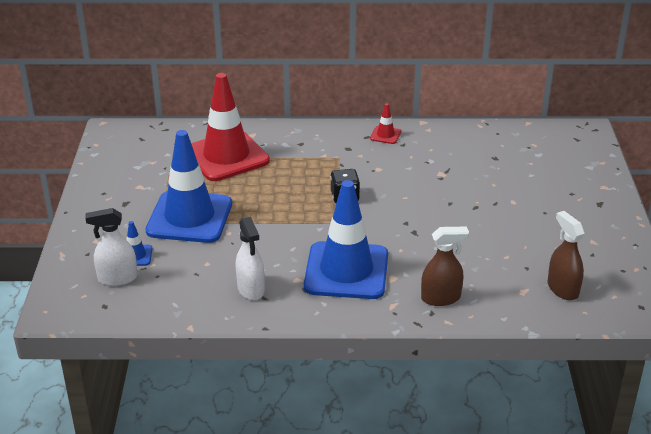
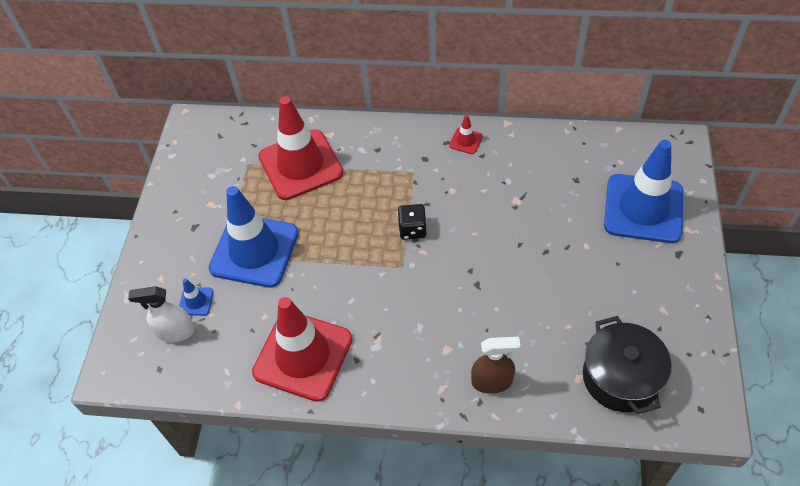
camera: 10 degrees right, 20 degrees up
(251, 289) = (303, 355): white spray bottle -> red traffic cone
(346, 271) = (401, 336): blue traffic cone -> blue traffic cone (643, 208)
(562, 289) = (620, 377): brown spray bottle -> black pot

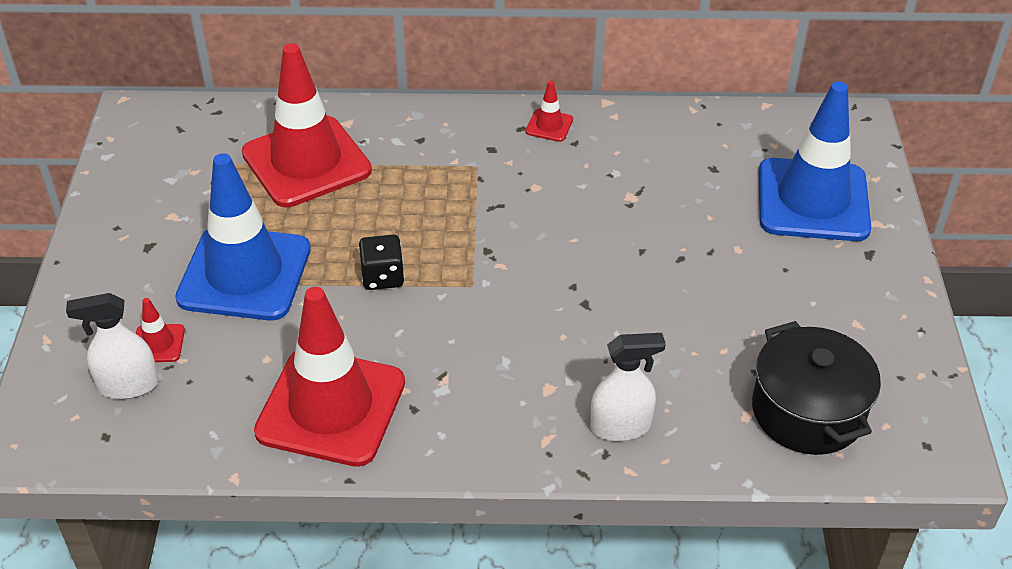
camera: 10 degrees left, 10 degrees down
(196, 301) = (158, 343): blue traffic cone -> red traffic cone
(412, 229) = (482, 238): black dice -> black dice (382, 277)
(492, 381) = (621, 426): brown spray bottle -> white spray bottle

